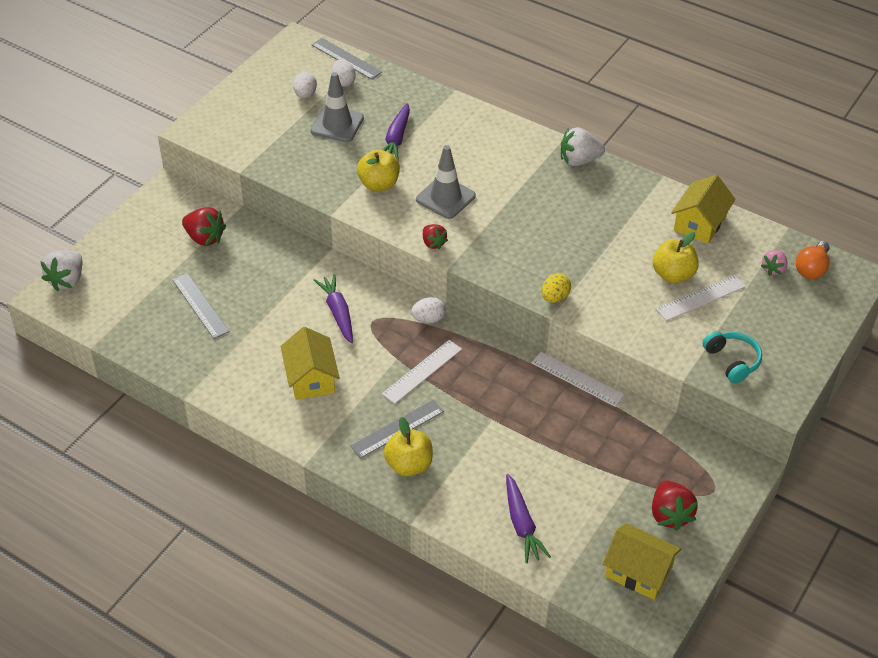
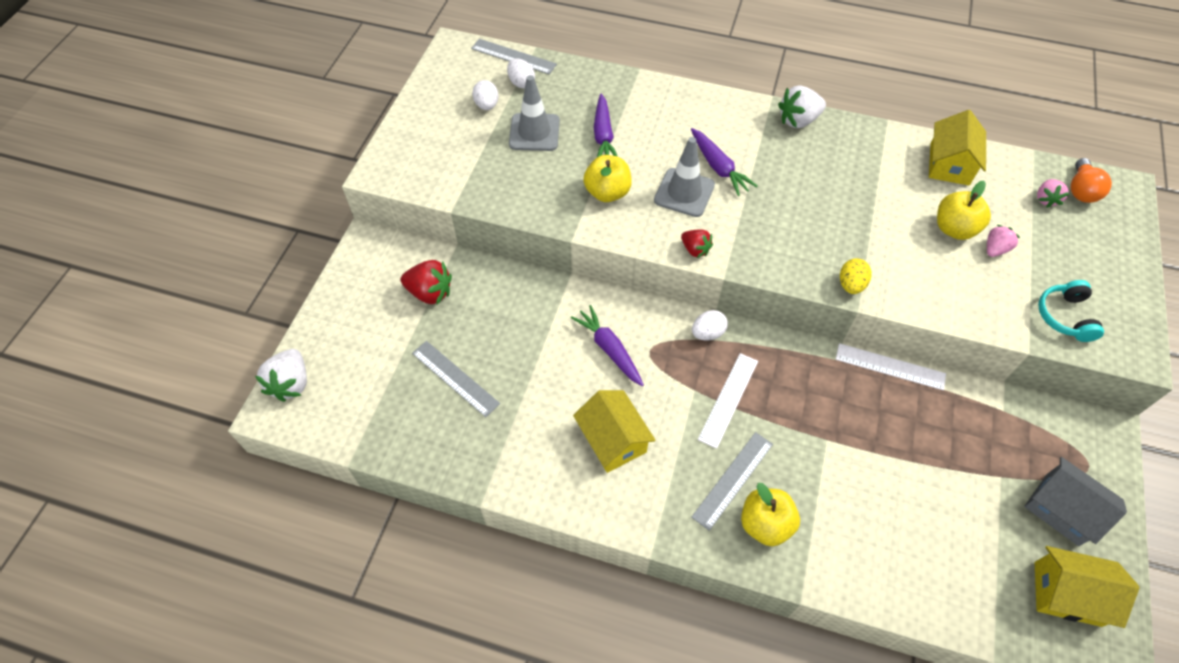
camera: 15 degrees left, 10 degrees up
(522, 524) = (918, 567): purple carrot -> purple carrot (718, 167)
(670, 515) = (1061, 509): red strawberry -> grey house
(701, 298) = (995, 249): white ruler -> pink strawberry
(732, 361) = (1064, 316): turquoise headphones -> turquoise headphones turned 135 degrees counterclockwise

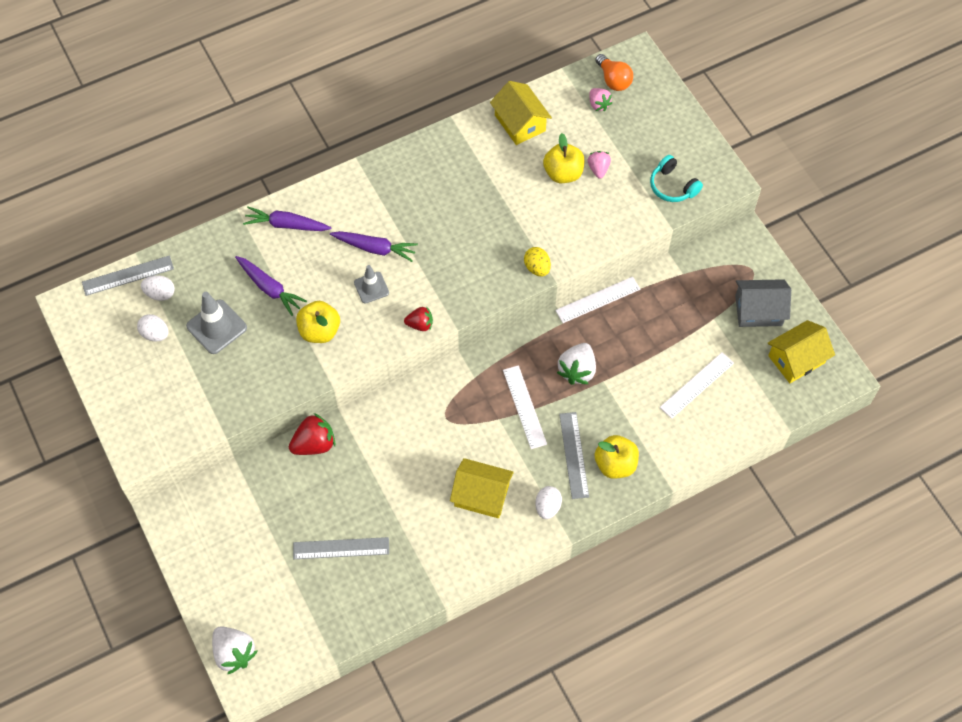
camera: 45 degrees left, 5 degrees up
(430, 292) = (256, 508): red strawberry -> red strawberry (314, 444)
(609, 349) = (420, 440): purple carrot -> purple carrot (287, 225)
(684, 193) = (371, 287): grey traffic cone -> grey traffic cone, size x0.63
(707, 333) = (470, 373): white egg -> white egg (547, 507)
(798, 120) = (392, 165): white strawberry -> white strawberry (577, 370)
(924, 523) = (697, 385): none -> white ruler

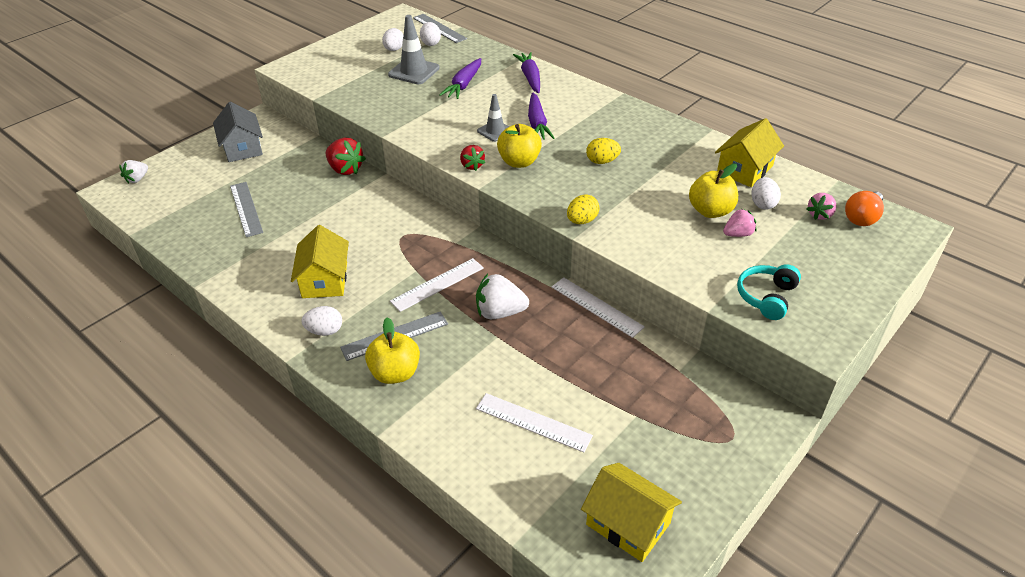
camera: 70 degrees right, 20 degrees down
(234, 653) = (137, 179): white strawberry -> white strawberry, size x0.62
(319, 331) = (435, 116): yellow apple -> yellow apple (519, 162)
(461, 220) = (602, 161): none -> yellow egg
(569, 134) = (762, 204): none -> white egg
(758, 311) = (676, 460): grey house -> grey house (242, 148)

